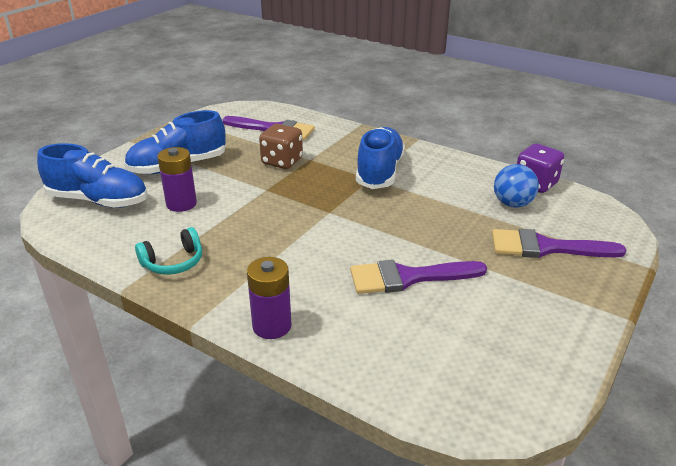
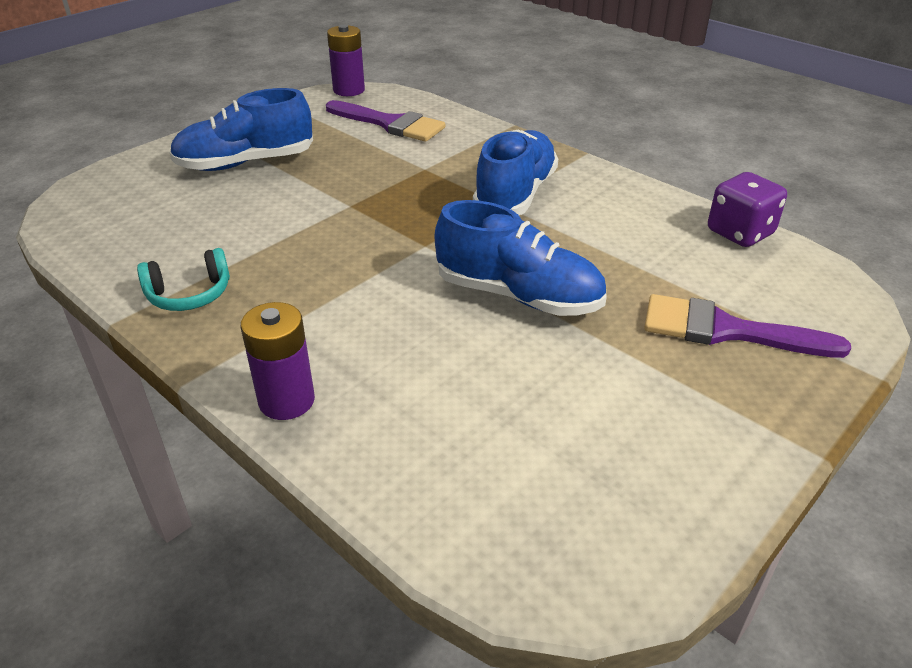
camera: 10 degrees right, 5 degrees up
(98, 201) = (127, 200): blue shoe -> blue shoe (518, 296)
(181, 204) = (230, 214): purple battery -> purple battery (349, 90)
(282, 161) = (385, 169): brown dice -> none
(408, 277) = (503, 353): purple brush -> none
(512, 204) = (695, 259): blue ball -> none

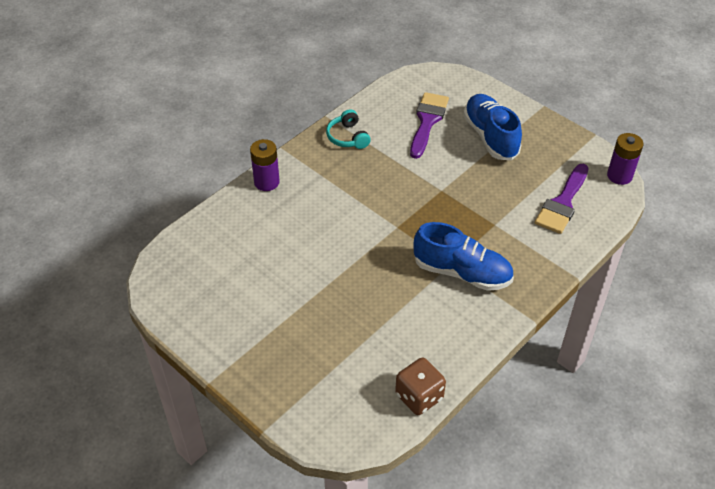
camera: 90 degrees right, 10 degrees up
(518, 296) = (345, 268): blue shoe -> none
(725, 330) = (310, 363): purple brush -> purple brush (427, 121)
(740, 233) = (419, 396): purple dice -> brown dice

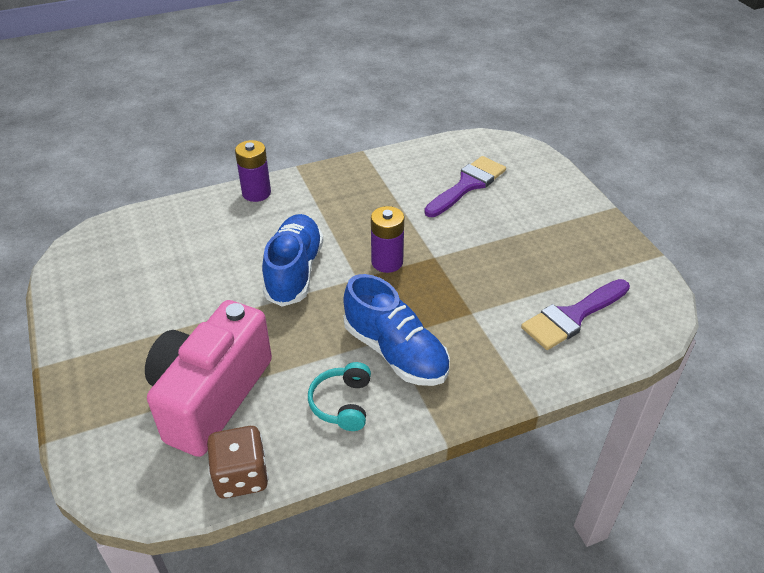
camera: 25 degrees right, 5 degrees down
(348, 137) = (370, 176): turquoise headphones -> turquoise headphones (342, 403)
(357, 353) = (211, 396): none -> pink camera
(490, 136) = (529, 220): blue shoe -> blue shoe (294, 271)
(619, 176) = (667, 309): purple battery -> purple battery (387, 262)

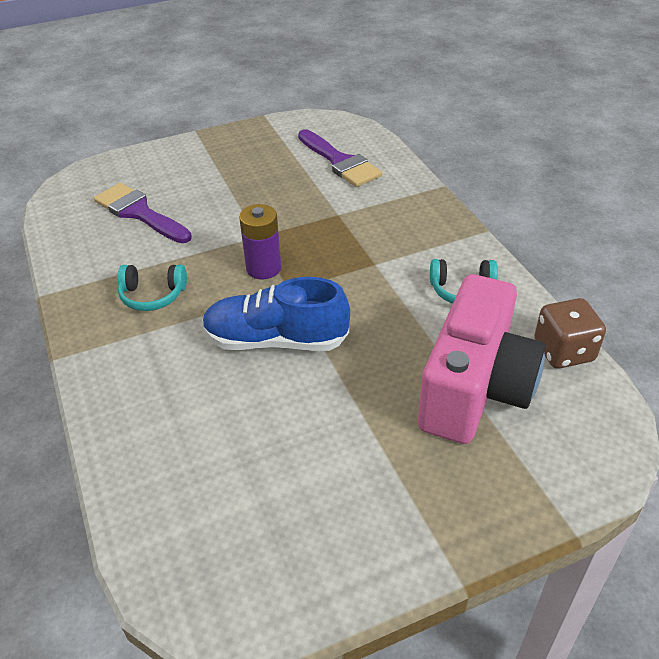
camera: 90 degrees left, 0 degrees up
(211, 396) = (475, 388): pink camera -> pink camera turned 90 degrees counterclockwise
(256, 193) = (109, 394): purple battery -> none
(357, 202) = (152, 295): none -> turquoise headphones
(395, 352) = (393, 259): blue shoe -> none

